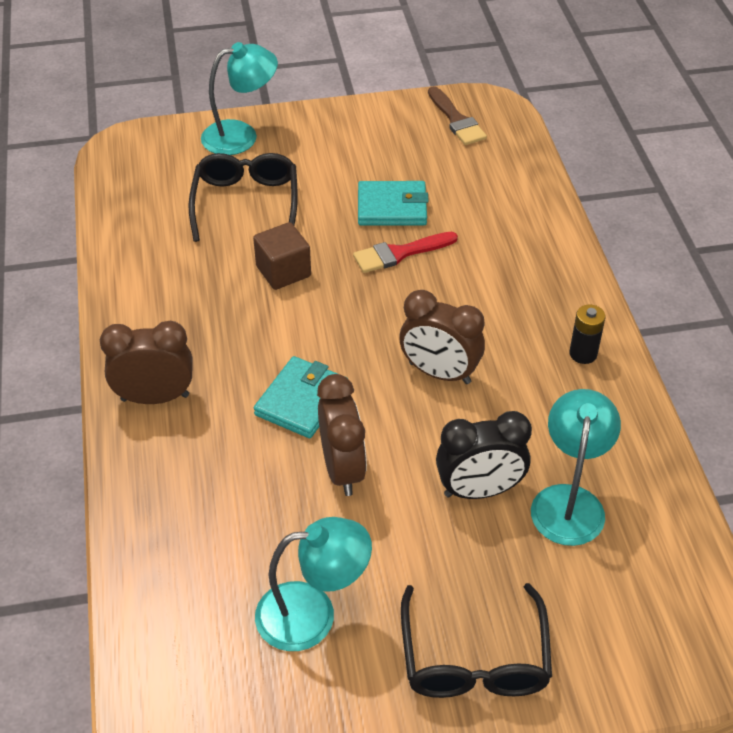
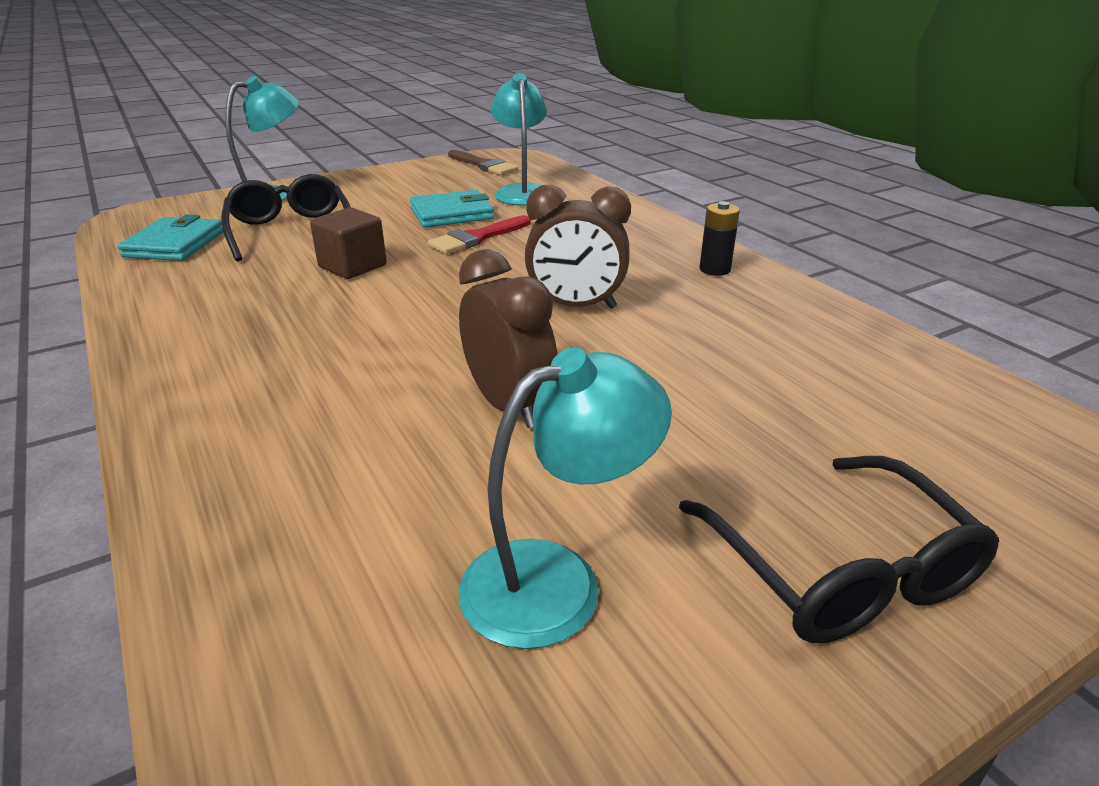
camera: 20 degrees left, 15 degrees down
(155, 397) = (212, 390): brown clock -> none
(302, 400) = (421, 356): turquoise wallet -> turquoise wallet (175, 244)
(479, 490) = (695, 388): black clock -> none
(569, 501) = (806, 376): turquoise lamp -> turquoise lamp (522, 192)

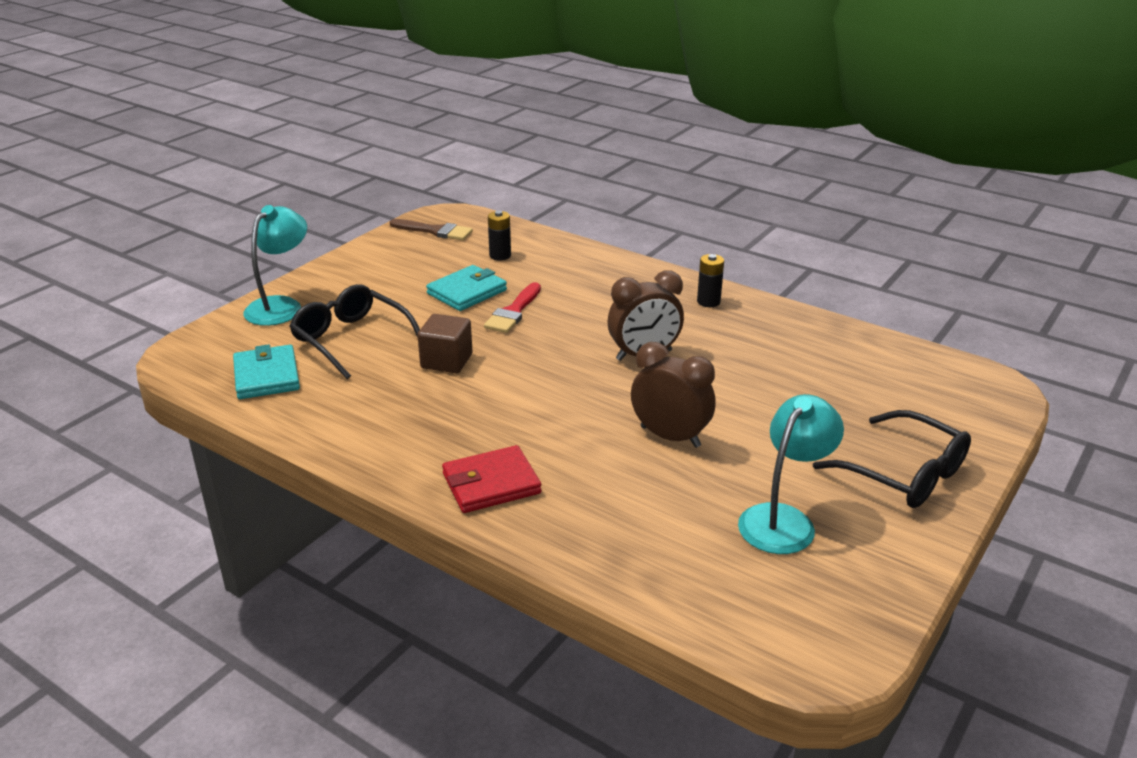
camera: 25 degrees left, 0 degrees up
(228, 400) = (491, 484): none -> red wallet
(522, 192) = (500, 255): turquoise lamp -> black battery

